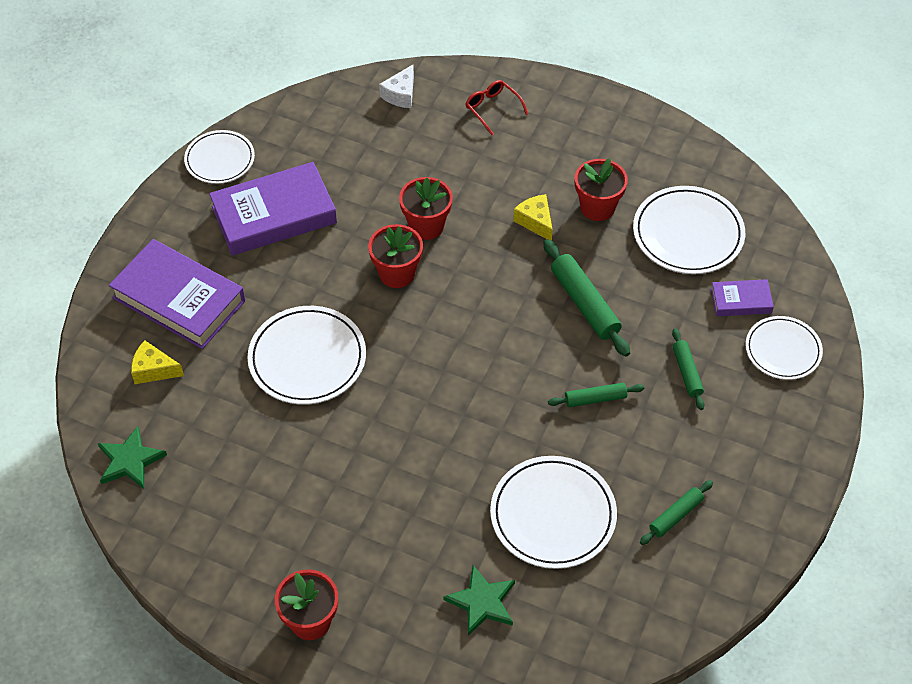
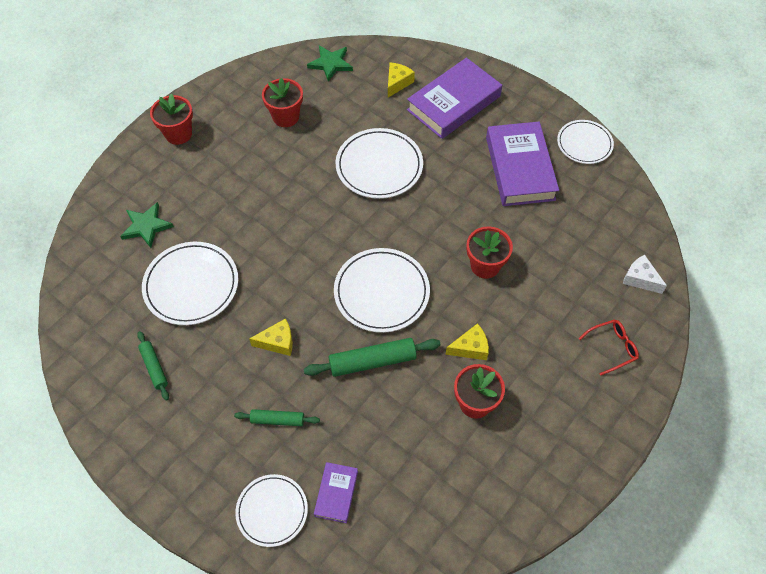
camera: 105 degrees right, 5 degrees up
(397, 273) = (441, 235): red flower pot -> red flower pot (286, 117)
(595, 399) = (278, 342): green rolling pin -> yellow cheese
(688, 234) = (425, 473): white plate -> white plate (381, 292)

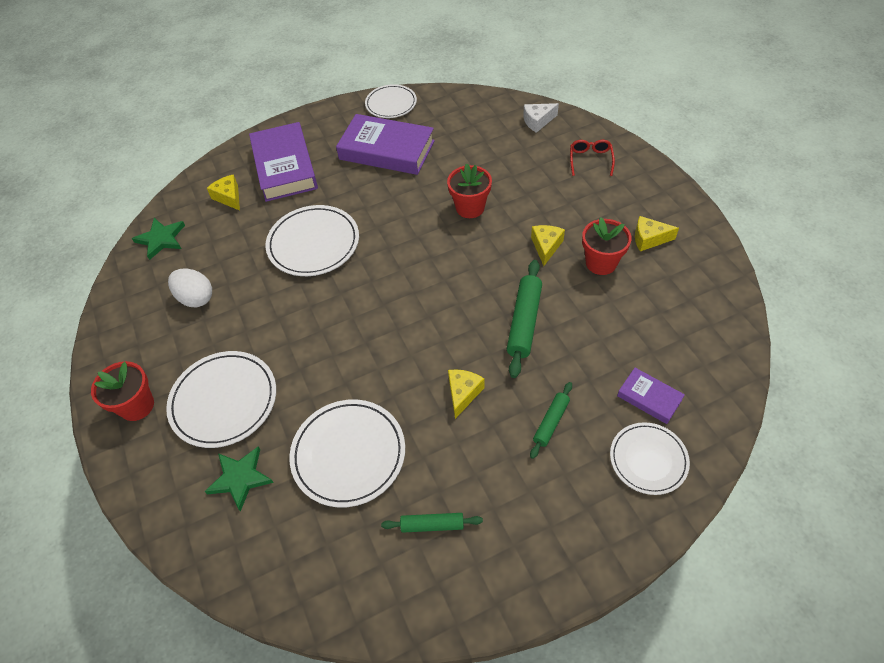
camera: 60 degrees left, 5 degrees down
(286, 117) = (196, 298): red flower pot -> white egg
(381, 292) = (454, 290): white plate -> white plate (224, 401)
(530, 438) = (649, 239): none -> yellow cheese

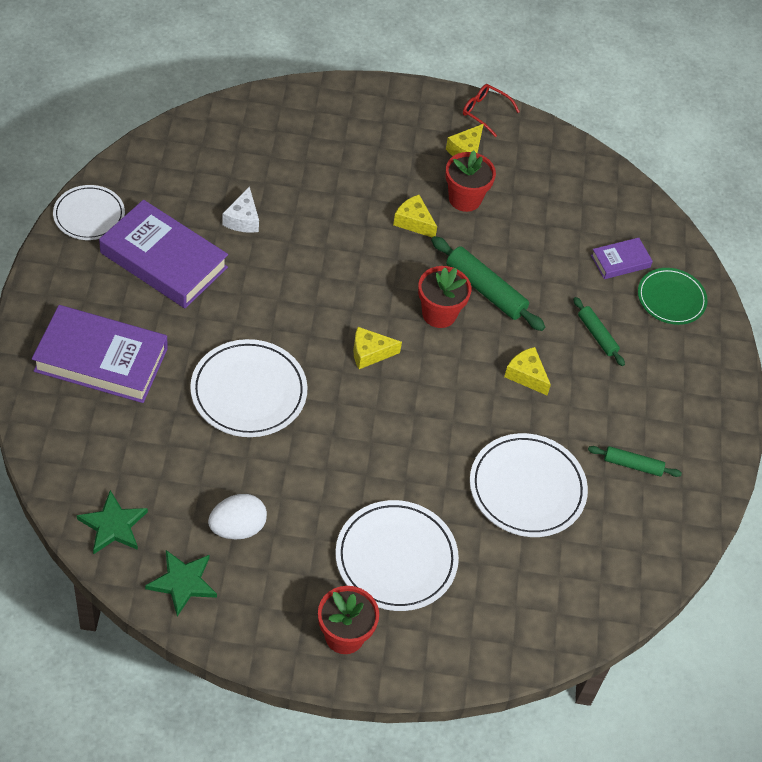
camera: 70 degrees left, 0 degrees up
(229, 197) = (102, 433): yellow cheese -> yellow cheese (370, 353)
(240, 478) = (493, 581): green star -> green star (182, 583)
(387, 150) = (164, 260): purple book -> purple book turned 75 degrees clockwise
(432, 525) = (633, 465): green rolling pin -> green rolling pin turned 75 degrees clockwise
(470, 208) = (314, 244): red flower pot -> red flower pot (439, 314)
(537, 121) = (243, 122): white cheese -> white cheese (242, 219)
(590, 160) = (335, 122): red glasses -> red glasses (485, 112)
(648, 459) = (671, 298): white plate -> green plate

